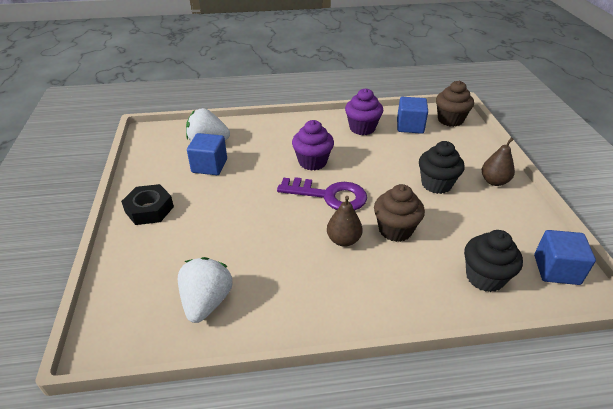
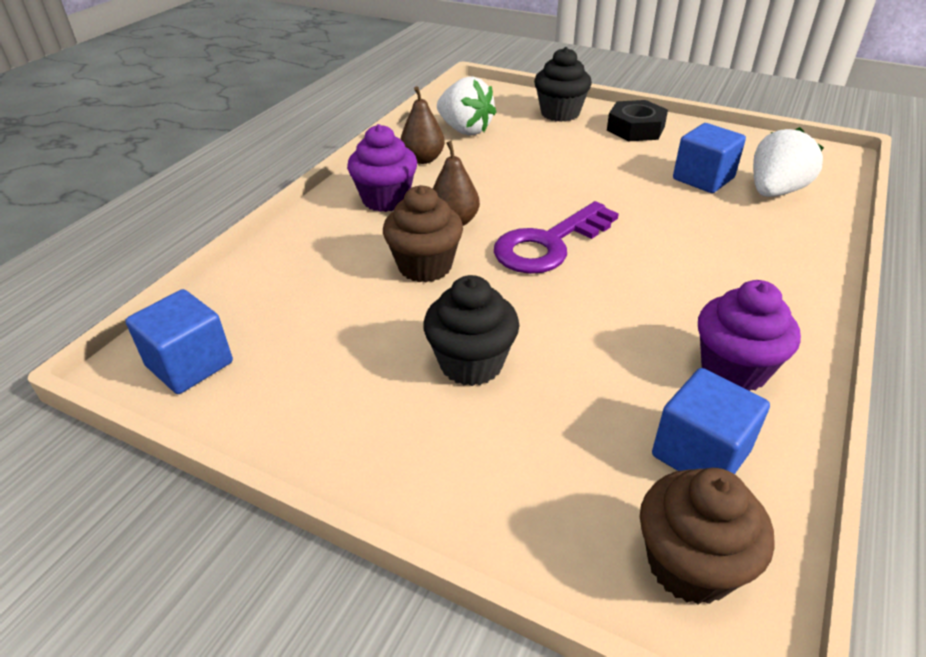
camera: 125 degrees right, 0 degrees up
(312, 162) = (649, 262): purple cupcake -> purple cupcake (385, 199)
(485, 277) = (272, 292): black cupcake -> black cupcake (560, 113)
(494, 181) = (401, 450): brown pear -> brown pear (423, 159)

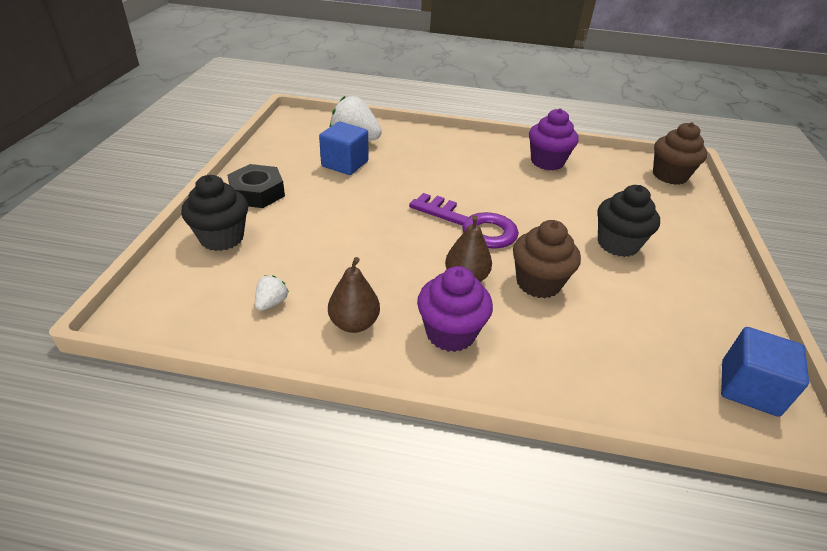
camera: 110 degrees left, 0 degrees up
(465, 130) = (271, 303): white strawberry -> white strawberry, size x0.48
(700, 453) = (611, 172): blue cube -> none

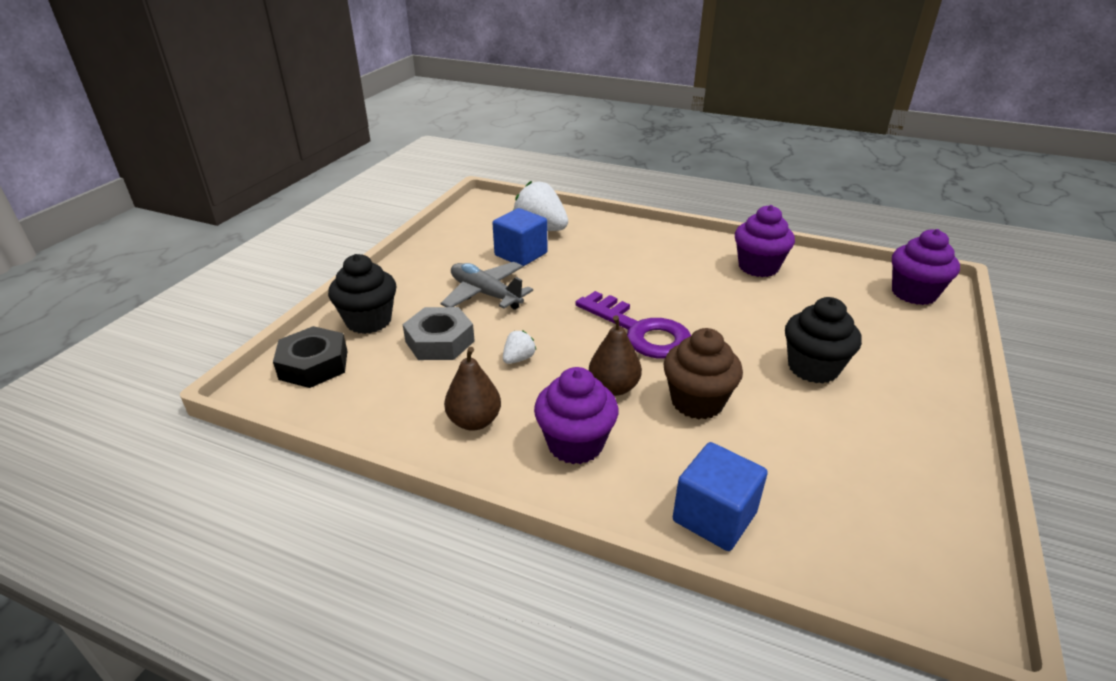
camera: 15 degrees right, 5 degrees down
(257, 193) = (419, 278): black nut -> black nut (314, 365)
(271, 303) = (397, 391): white strawberry -> white strawberry (518, 359)
(297, 251) = (439, 341): none -> grey nut
(325, 203) = (485, 294): none -> grey plane
(669, 176) = (913, 293): brown cupcake -> purple cupcake
(749, 388) = (924, 553): blue cube -> blue cube (714, 517)

